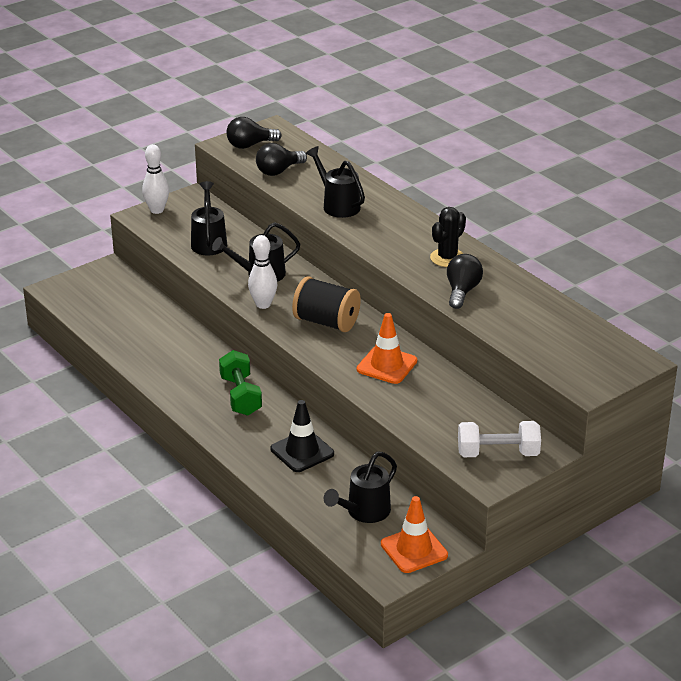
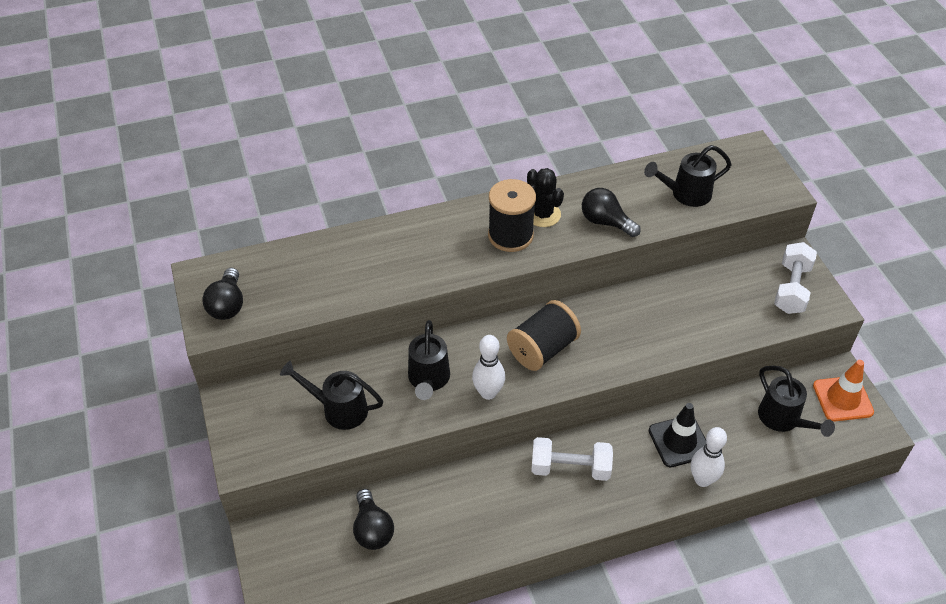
camera: 70 degrees left, 15 degrees up
(157, 210) = (240, 443): white bowling pin -> white bowling pin (702, 480)
(240, 396) = (570, 468): green dumbbell -> white dumbbell
(278, 171) = (302, 295): black light bulb -> black light bulb (372, 529)
(337, 205) = (402, 266): black watering can -> black watering can (685, 194)
(387, 365) = (634, 324): orange traffic cone -> none
(409, 247) = (510, 235): none -> black spool

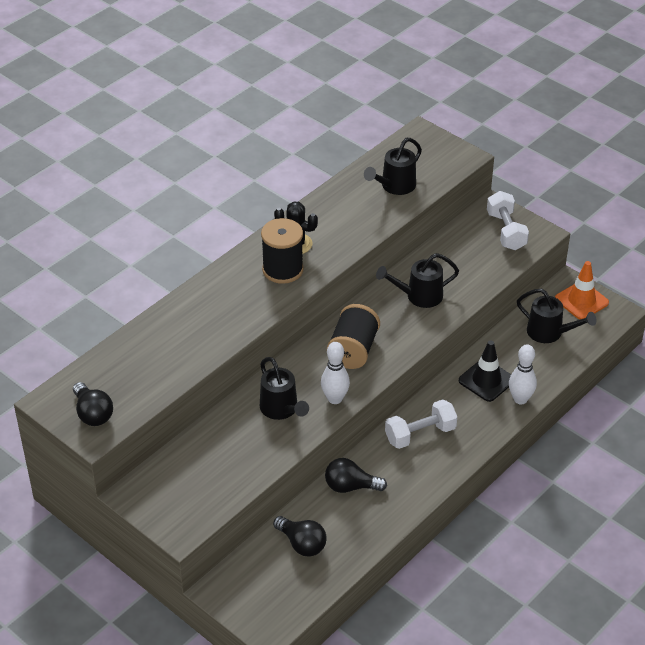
camera: 30 degrees left, 5 degrees down
(338, 409) = (226, 461): black watering can -> black watering can (419, 296)
(605, 222) = (349, 231): black light bulb -> black light bulb (350, 486)

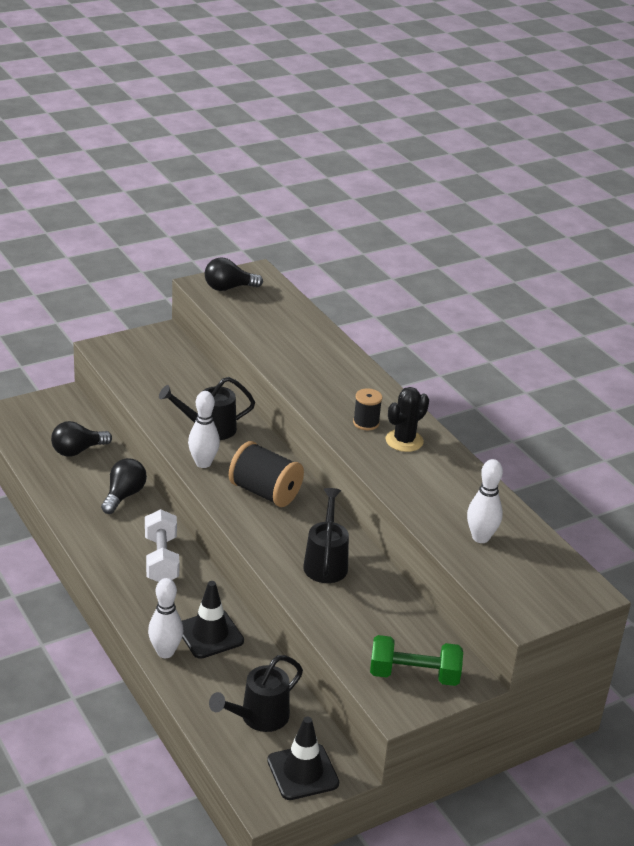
camera: 105 degrees right, 10 degrees down
(282, 270) = (366, 423): black spool -> black spool, size x0.57
(394, 186) = (480, 537): black watering can -> white bowling pin
(506, 231) = (414, 675): white dumbbell -> green dumbbell
(581, 301) = (303, 772): orange traffic cone -> black traffic cone

